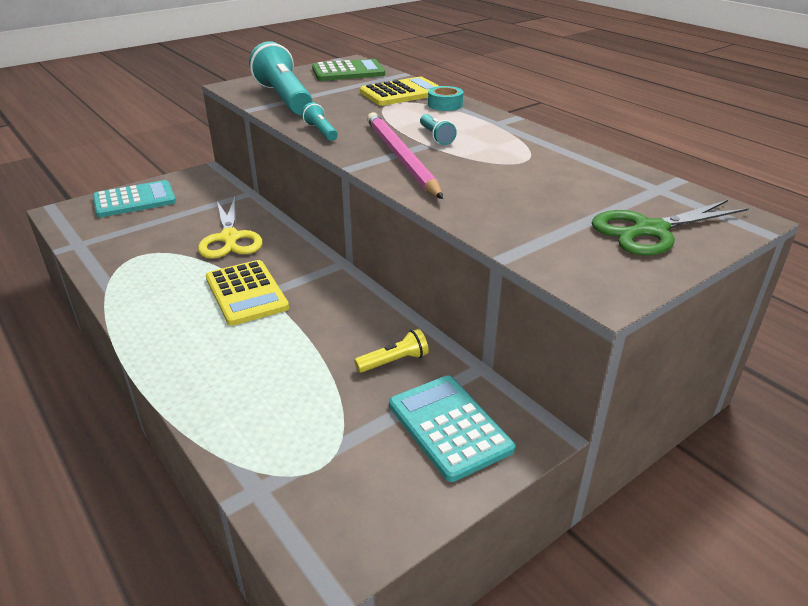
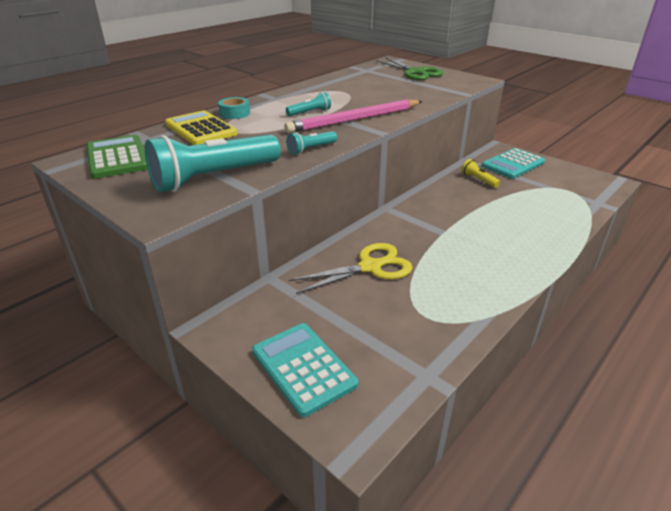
camera: 100 degrees left, 0 degrees up
(246, 293) = (448, 239): yellow calculator -> none

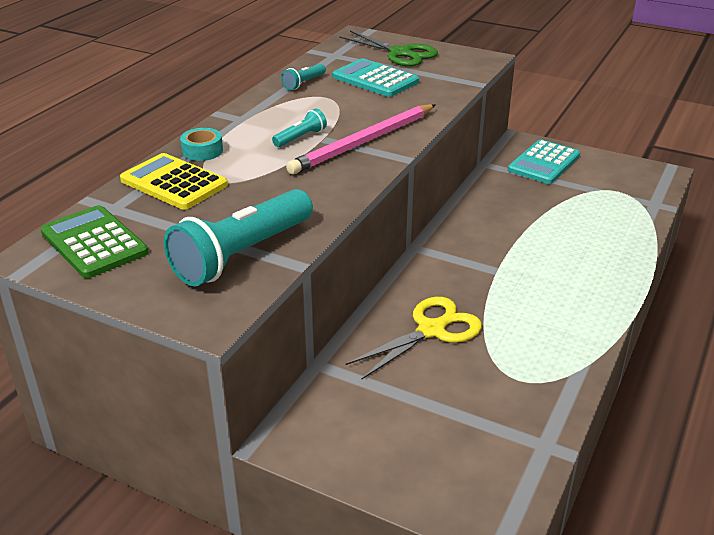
camera: 15 degrees left, 0 degrees up
(303, 368) = (412, 464): turquoise calculator -> turquoise calculator (375, 79)
(311, 149) = (335, 195): turquoise flashlight -> turquoise flashlight (304, 83)
(478, 180) = (511, 192): yellow flashlight -> none

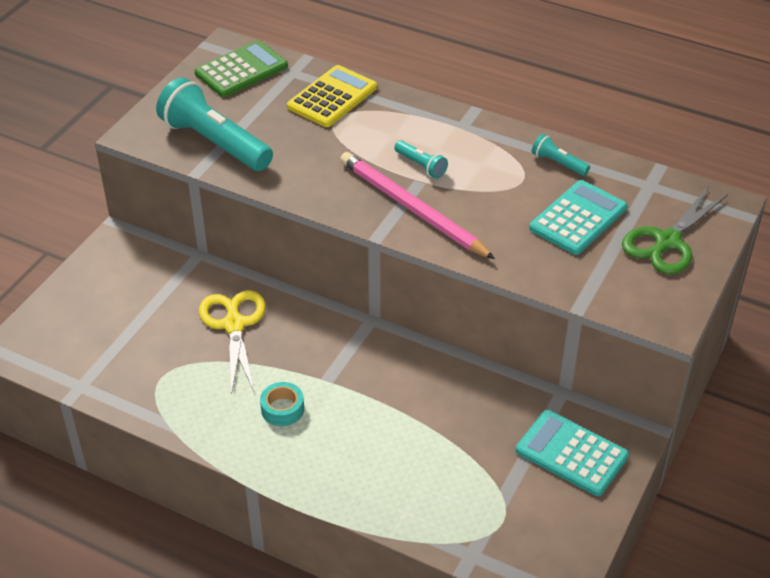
camera: 90 degrees right, 10 degrees up
(202, 151) = (392, 107): turquoise tape -> turquoise tape (282, 409)
(431, 330) = (234, 325): yellow scissors -> yellow scissors turned 150 degrees counterclockwise

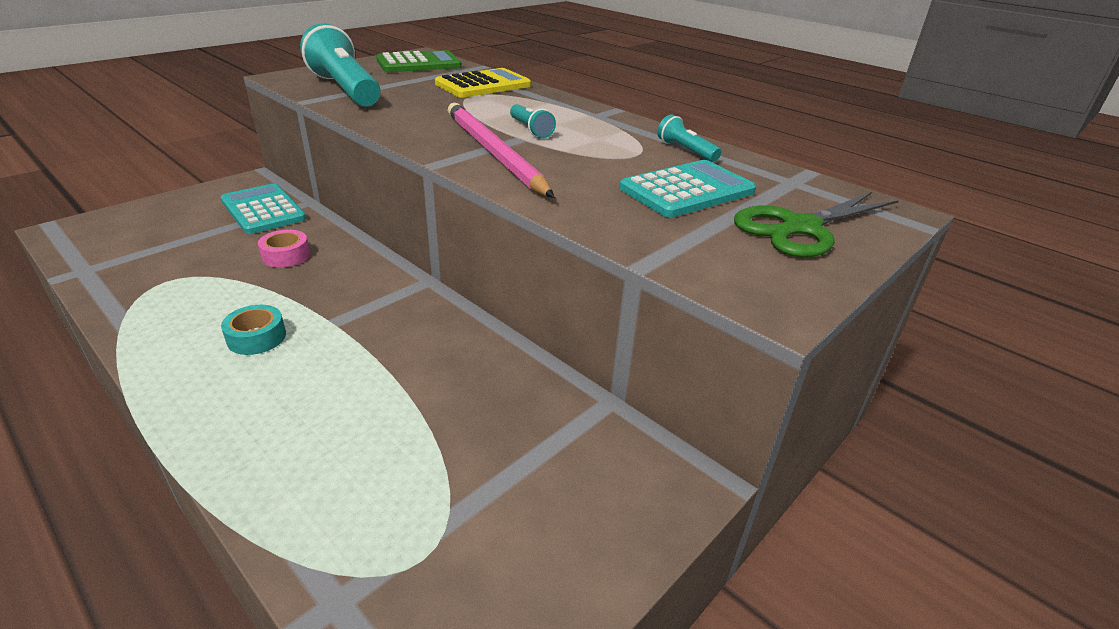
camera: 15 degrees right, 10 degrees down
(234, 325) = (286, 255): yellow scissors -> pink tape
(571, 453) = (585, 483): turquoise calculator -> turquoise calculator (263, 210)

